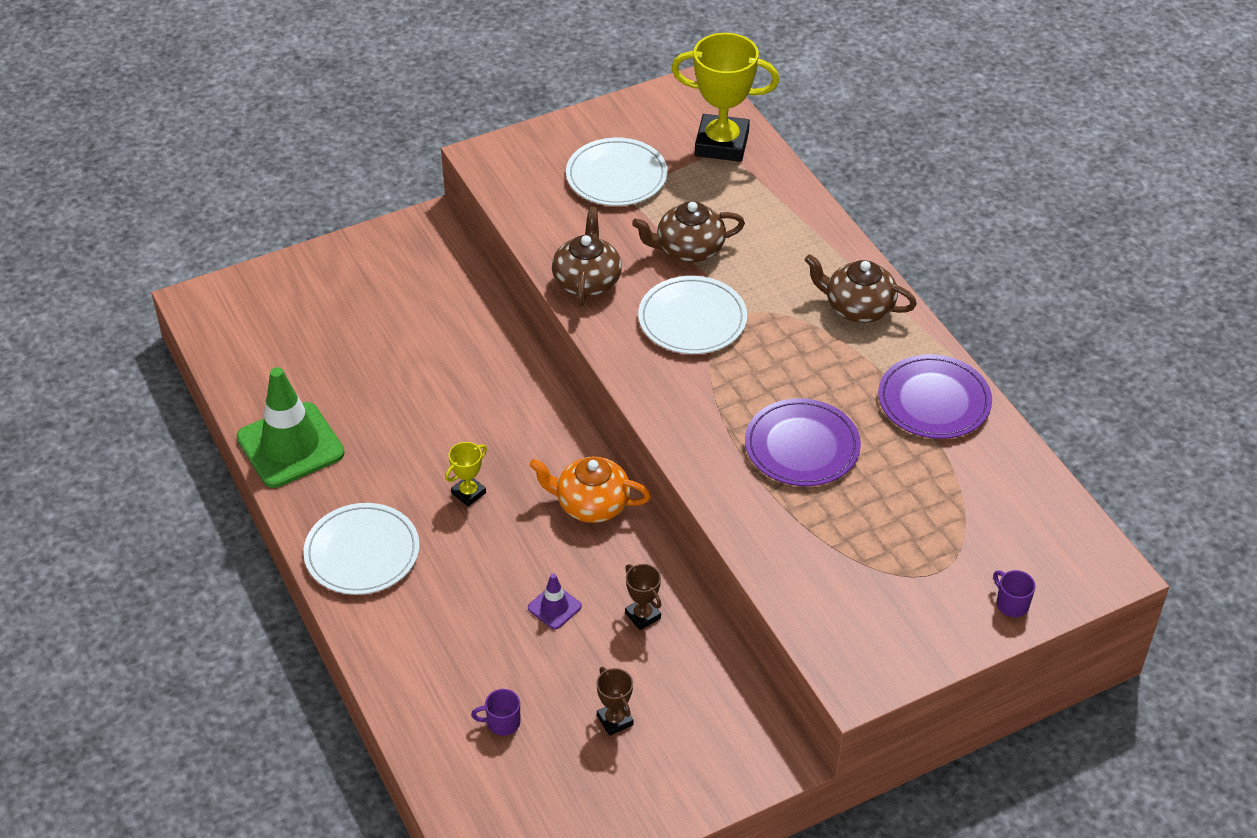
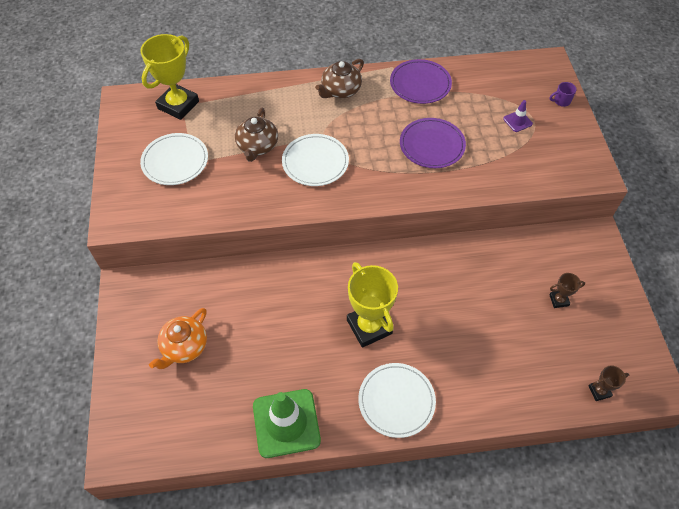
camera: 70 degrees left, 10 degrees up
(468, 493) = (369, 326): yellow trophy -> yellow trophy, size x2.15
(502, 723) = (548, 357): purple mug -> none
(554, 607) = (472, 306): purple traffic cone -> purple traffic cone (517, 121)
(587, 281) = (258, 202): brown teapot -> none
(591, 504) = (401, 266): orange teapot -> orange teapot (184, 347)
(643, 615) = (490, 265): brown trophy -> brown trophy (599, 391)

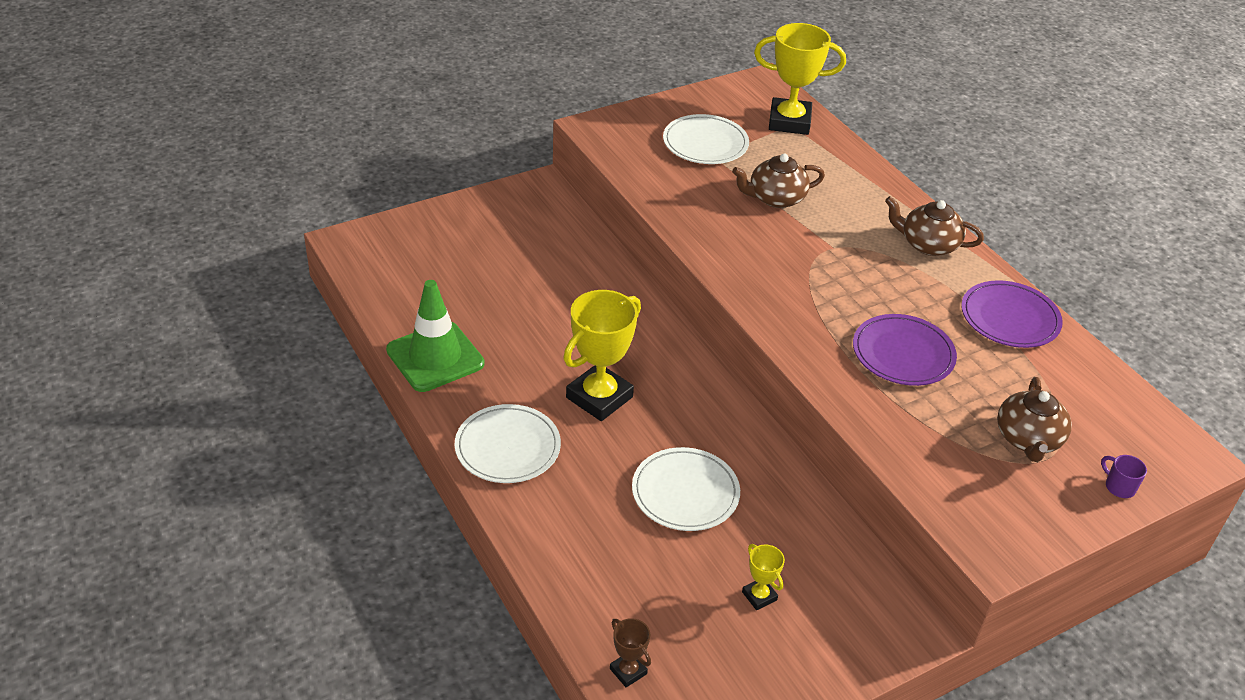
camera: 65 degrees right, 15 degrees down
(184, 347) = (490, 251): orange teapot -> none
(315, 162) = (788, 252): white plate -> white plate (685, 493)
(517, 121) = (1028, 439): purple traffic cone -> brown teapot
(559, 300) = (759, 596): brown trophy -> yellow trophy

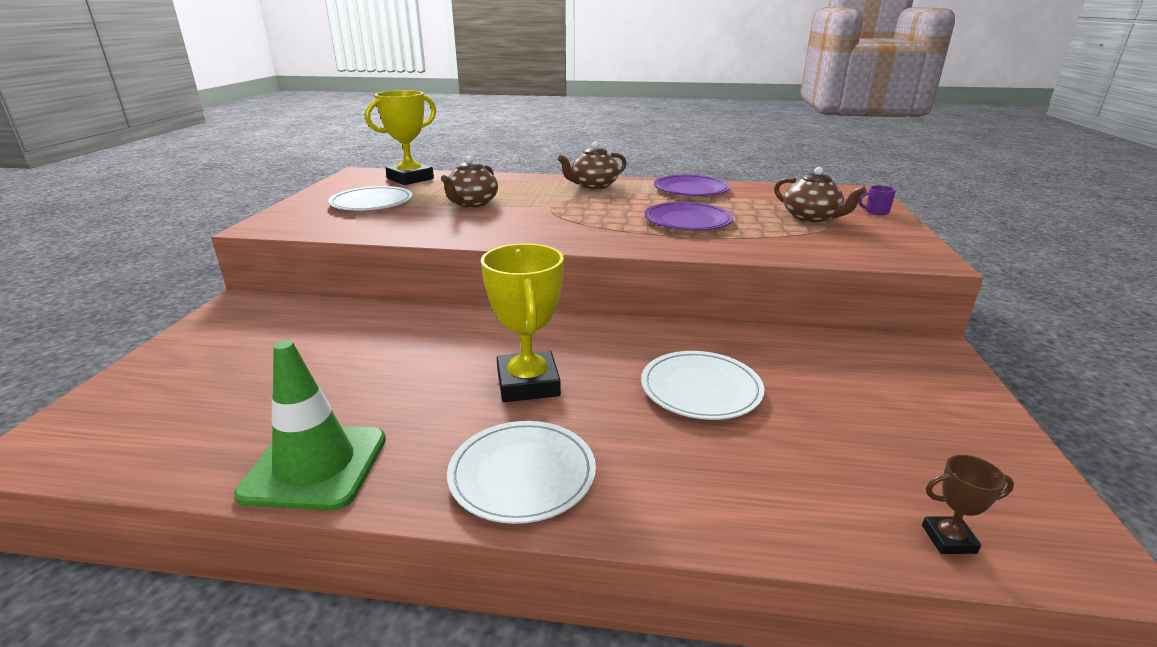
camera: 50 degrees left, 15 degrees down
(759, 596) = (864, 404): yellow trophy -> none

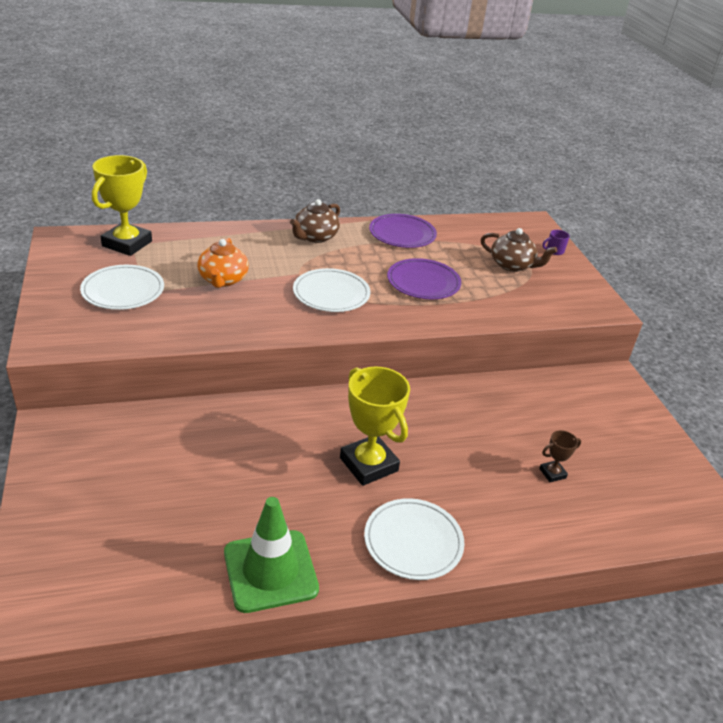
camera: 25 degrees left, 10 degrees up
(471, 203) = (223, 280): brown teapot -> orange teapot
(701, 389) = (487, 444): white plate -> white plate (331, 293)
(948, 539) = (658, 524): brown trophy -> brown trophy (552, 473)

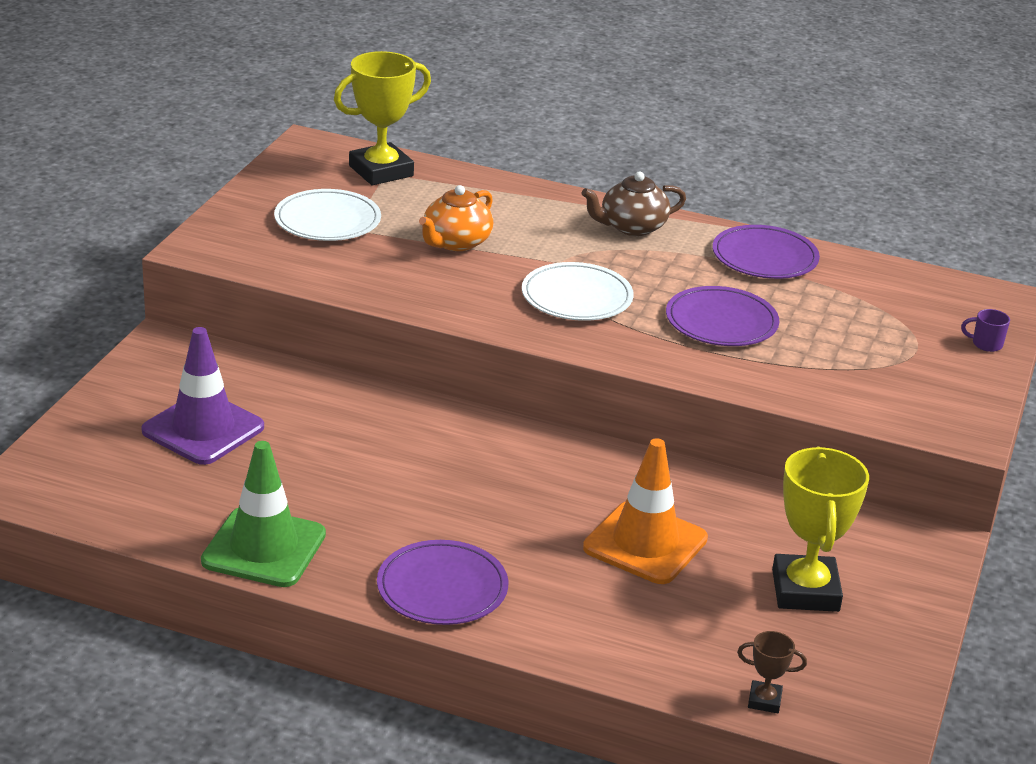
camera: 35 degrees right, 5 degrees down
(139, 487) = (203, 429): none -> purple traffic cone
(369, 464) = (470, 503): yellow trophy -> yellow trophy (805, 591)
(413, 541) = (442, 588): white plate -> purple plate
(489, 446) = (645, 543): none -> orange traffic cone
(512, 265) = (888, 341): brown teapot -> none
(552, 473) = (696, 600): brown trophy -> brown trophy (764, 700)

